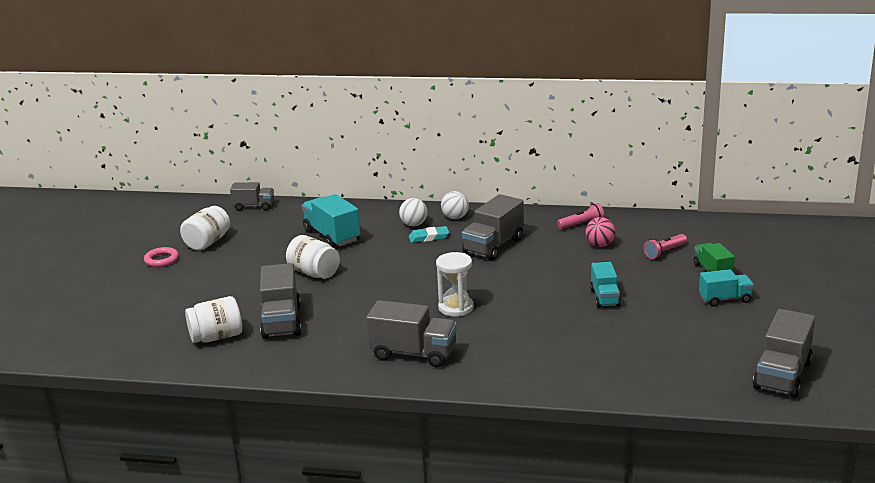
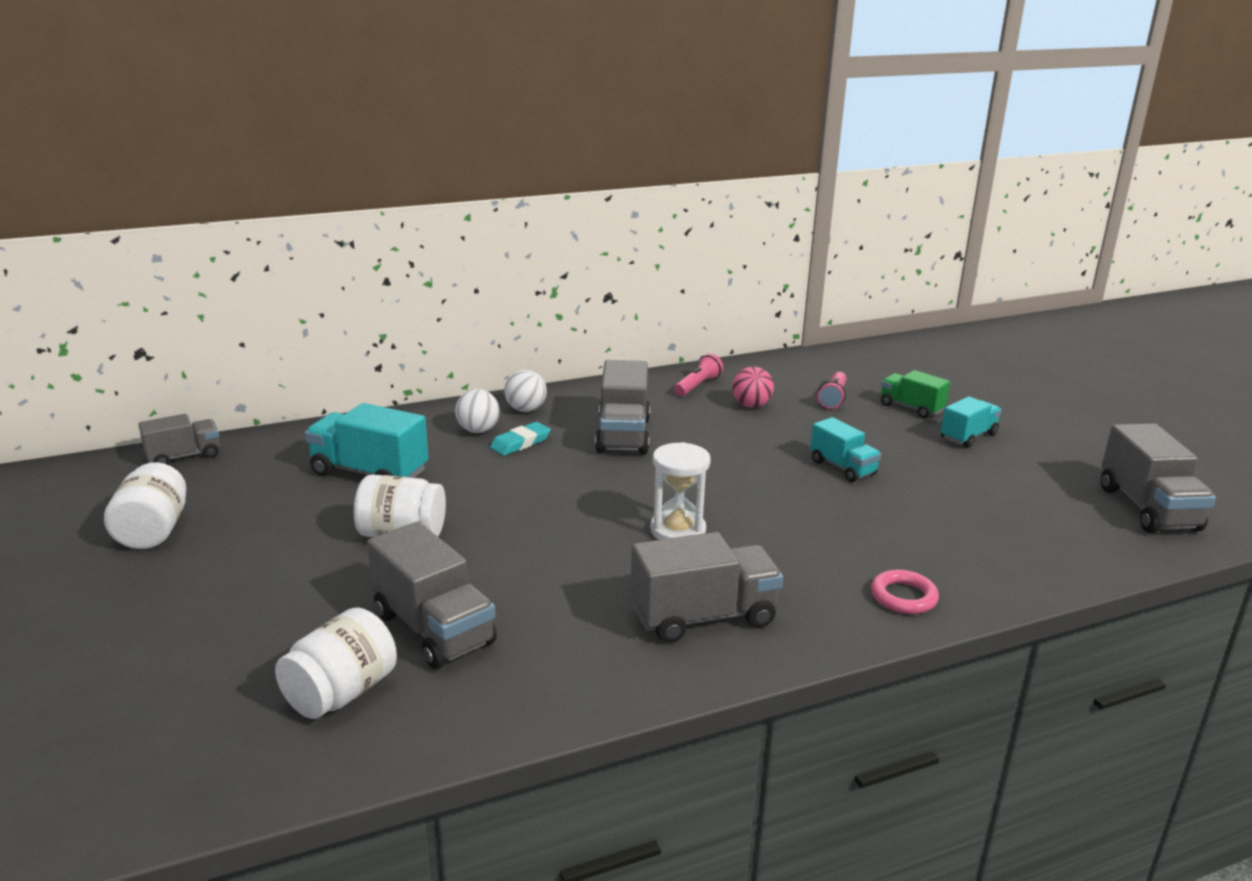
camera: 35 degrees left, 0 degrees up
(161, 260) = (86, 582): pink ring -> pink ring (903, 597)

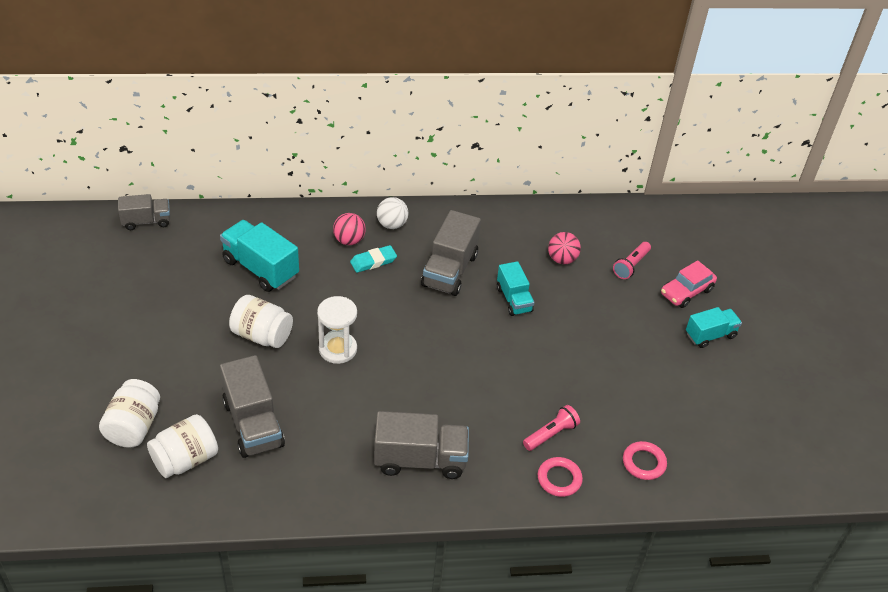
camera: 15 degrees right, 20 degrees up
(153, 531) = (112, 292): white jar -> white jar (133, 426)
(478, 430) = (349, 240): white ball -> pink ball
(678, 530) = (441, 378): white hourglass -> white hourglass (338, 349)
(697, 386) = (532, 226): pink flashlight -> pink flashlight (551, 434)
(842, 467) = (592, 345): turquoise truck -> turquoise truck (514, 299)
(911, 408) = (686, 292): green truck -> pink car
(994, 559) = (644, 463): none -> pink ring
(1148, 508) = (794, 446): grey truck -> none

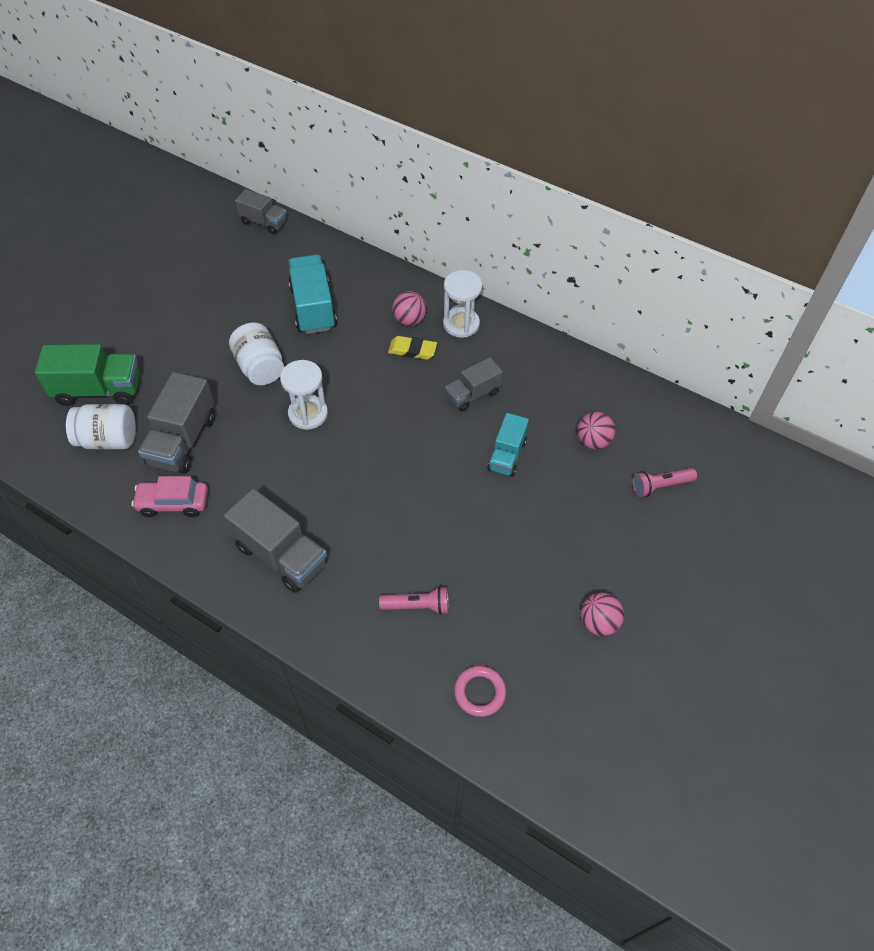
camera: 40 degrees right, 10 degrees up
(133, 426) = (99, 390): white jar -> green truck
(373, 261) = (412, 350): turquoise eraser -> yellow eraser
(392, 224) = (461, 324): white ball -> white hourglass
(449, 270) = (473, 394): grey truck -> grey truck, size x0.63
(559, 479) = (384, 653): pink ring -> none
(674, 373) = (598, 622): none -> pink ball
(686, 292) = (696, 546): pink car -> pink car (173, 503)
(710, 335) = (678, 607): turquoise truck -> none

